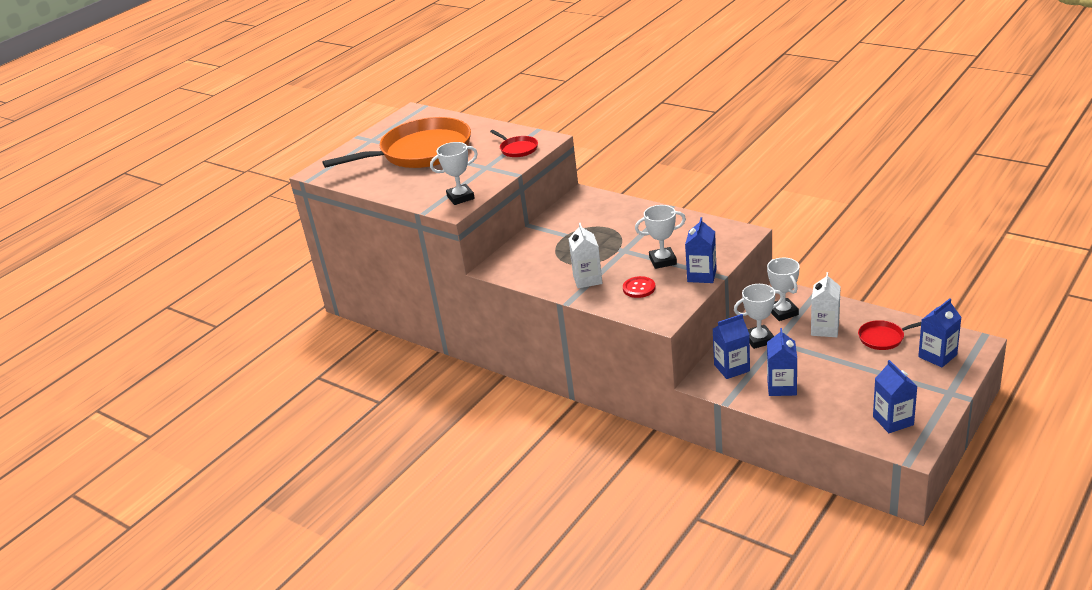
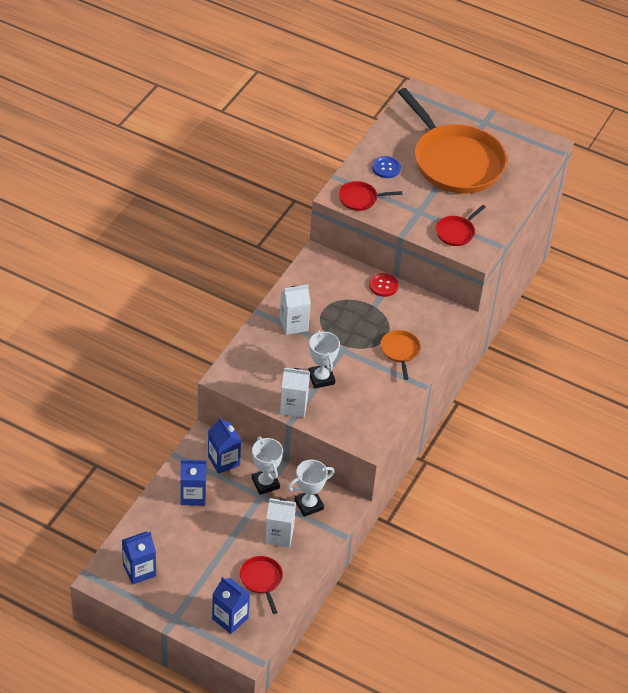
camera: 75 degrees right, 15 degrees up
(419, 185) = (386, 168): none -> blue button
(460, 197) = (360, 199): white trophy -> red pan
(626, 219) = (400, 351): none -> orange pan
(639, 288) = (276, 361): red button -> red button (383, 285)
(702, 275) = (293, 406): blue carton -> white carton

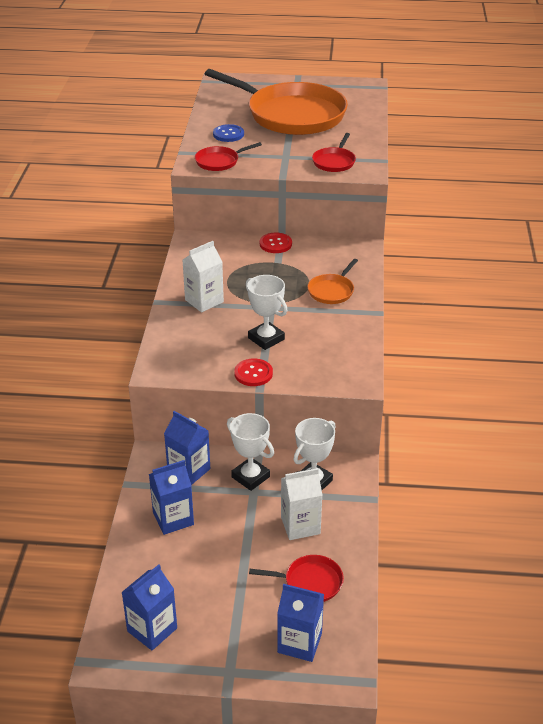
camera: 20 degrees left, 10 degrees down
(261, 580) = (310, 582): red pan -> red pan turned 135 degrees clockwise
(293, 406) = (253, 373): white carton -> red button
(400, 351) = (332, 291): orange pan -> orange pan turned 120 degrees counterclockwise

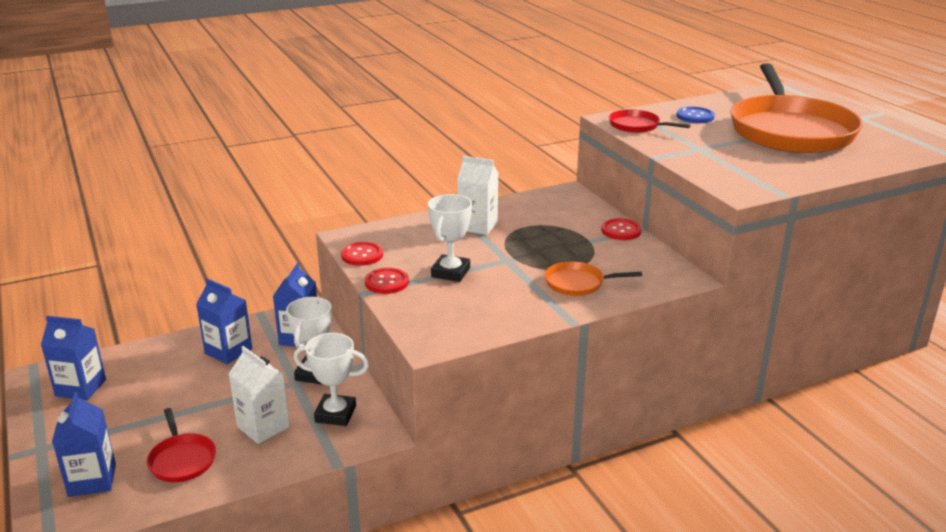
camera: 60 degrees right, 10 degrees down
(197, 372) = (362, 255): none -> red button
(334, 162) = (731, 172): red pan -> none

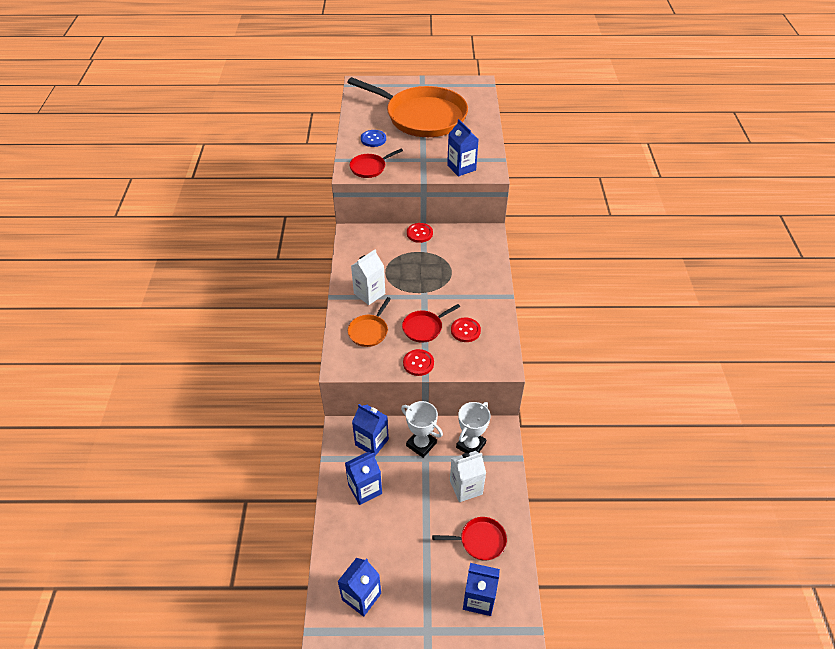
camera: 65 degrees left, 20 degrees up
(362, 255) = (372, 365): red button -> red button (465, 330)
(451, 272) = (424, 328): white trophy -> red pan
(577, 283) = (470, 277): orange pan -> orange pan (369, 331)
(719, 173) = (461, 167): none -> blue carton

